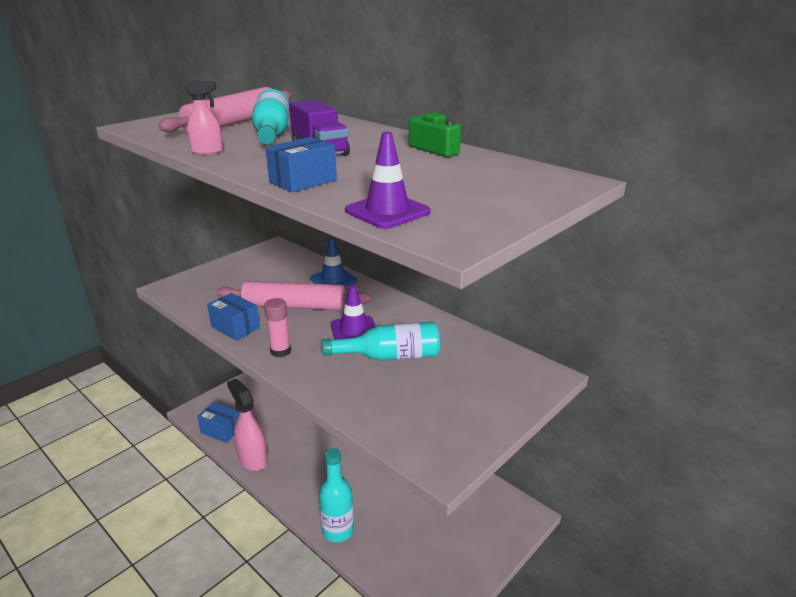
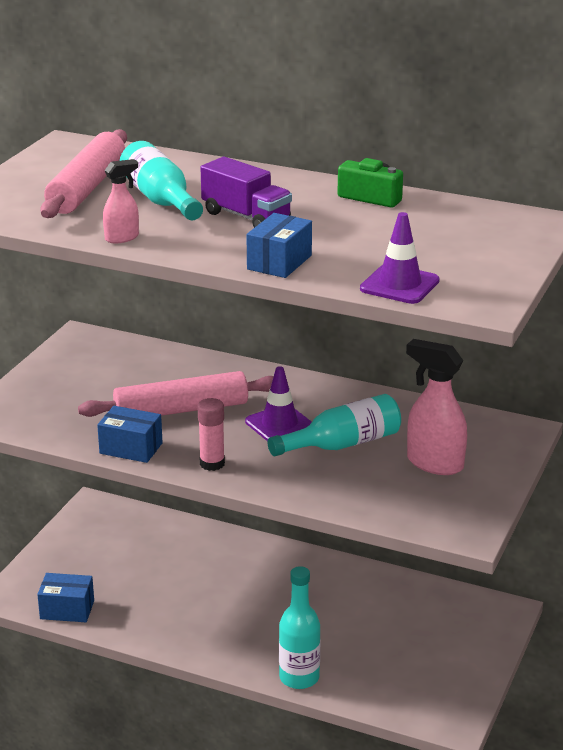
camera: 20 degrees left, 0 degrees up
(252, 459) = (137, 631): pink spray bottle -> pink spray bottle (434, 463)
(333, 280) = (202, 368): blue traffic cone -> none

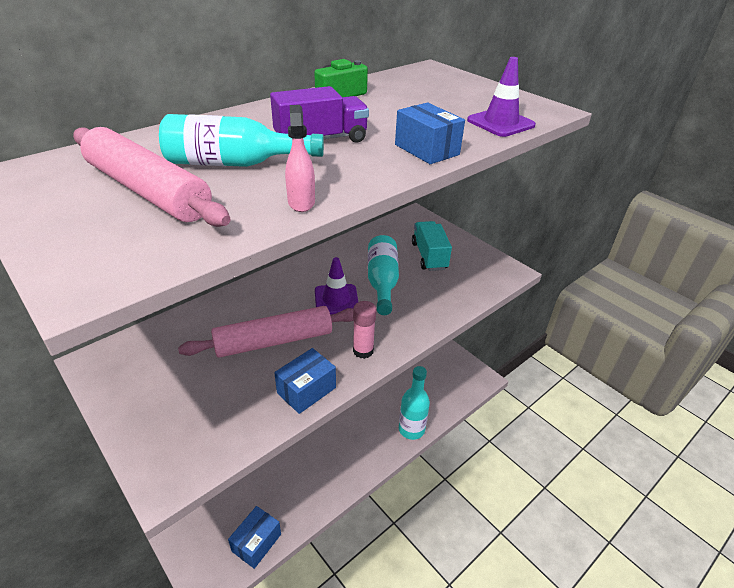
camera: 65 degrees left, 10 degrees up
(181, 410) = (274, 341): pink rolling pin -> pink rolling pin turned 60 degrees clockwise
(434, 463) = (429, 256): pink spray bottle -> turquoise truck

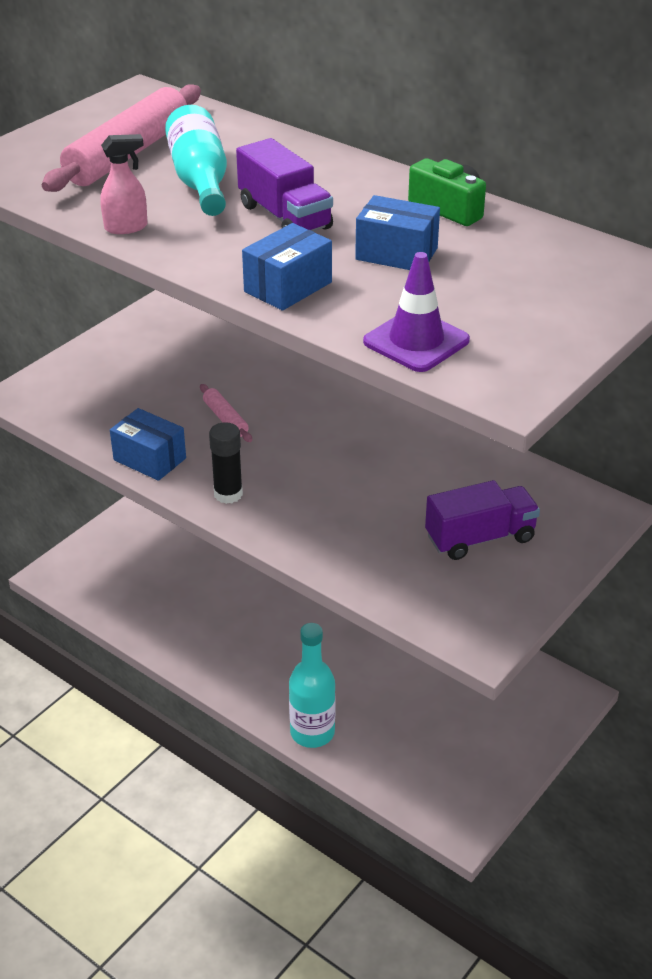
camera: 80 degrees right, 0 degrees up
(256, 542) = (104, 602): blue box -> blue box (396, 254)
(274, 341) = (225, 419): pink rolling pin -> pink rolling pin, size x0.46
(336, 300) = (324, 455): purple traffic cone -> none
(363, 351) = (228, 494): pink glue stick -> black glue stick
(382, 282) = (384, 493): turquoise bottle -> none
(429, 256) = (480, 538): turquoise truck -> purple truck

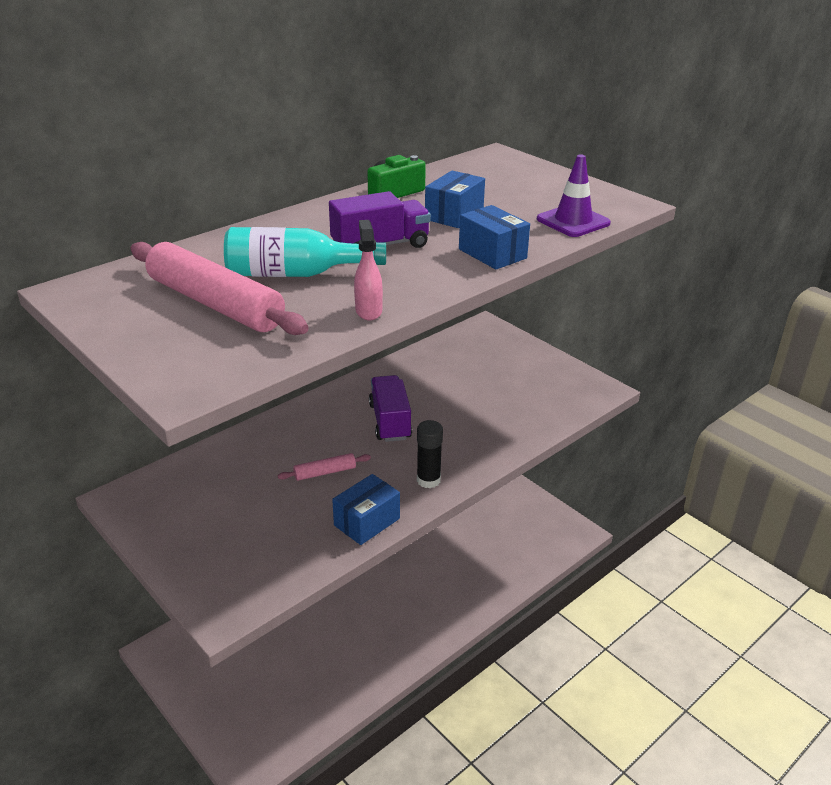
camera: 80 degrees left, 5 degrees down
(312, 732) = (489, 594): turquoise bottle -> none
(480, 538) = (503, 374): purple truck -> purple truck (390, 421)

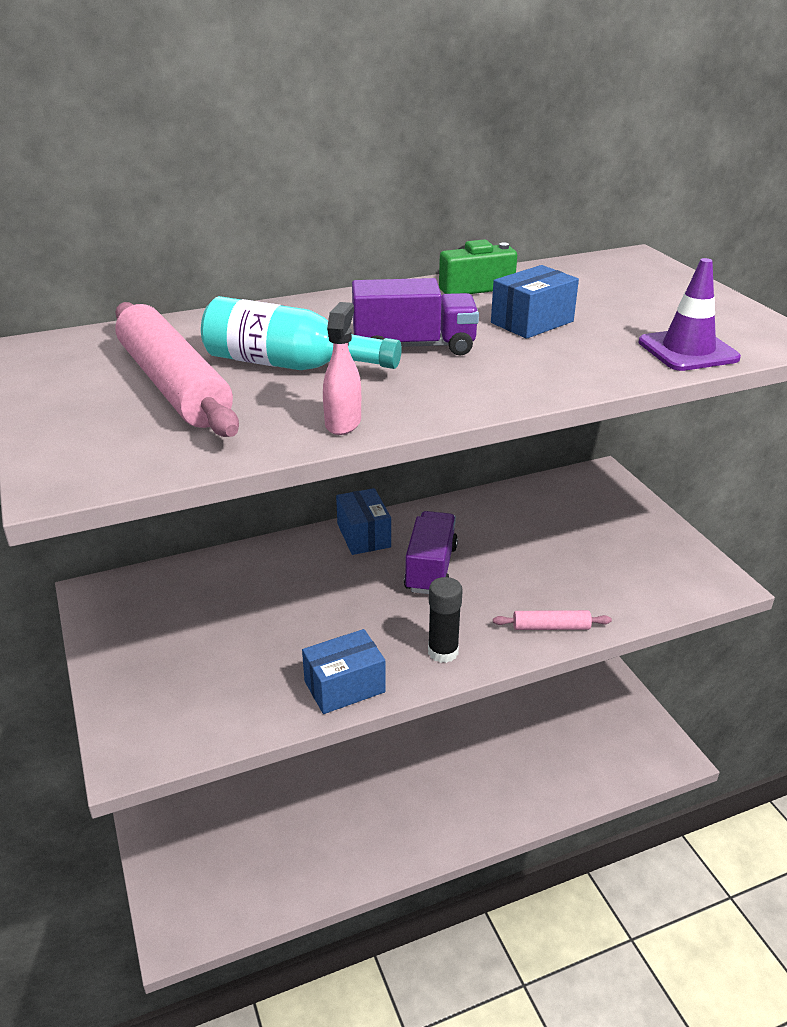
camera: 20 degrees right, 0 degrees up
(325, 472) = (326, 614): pink rolling pin -> pink rolling pin (551, 627)
(492, 254) = (550, 376): blue box -> blue box (363, 535)

